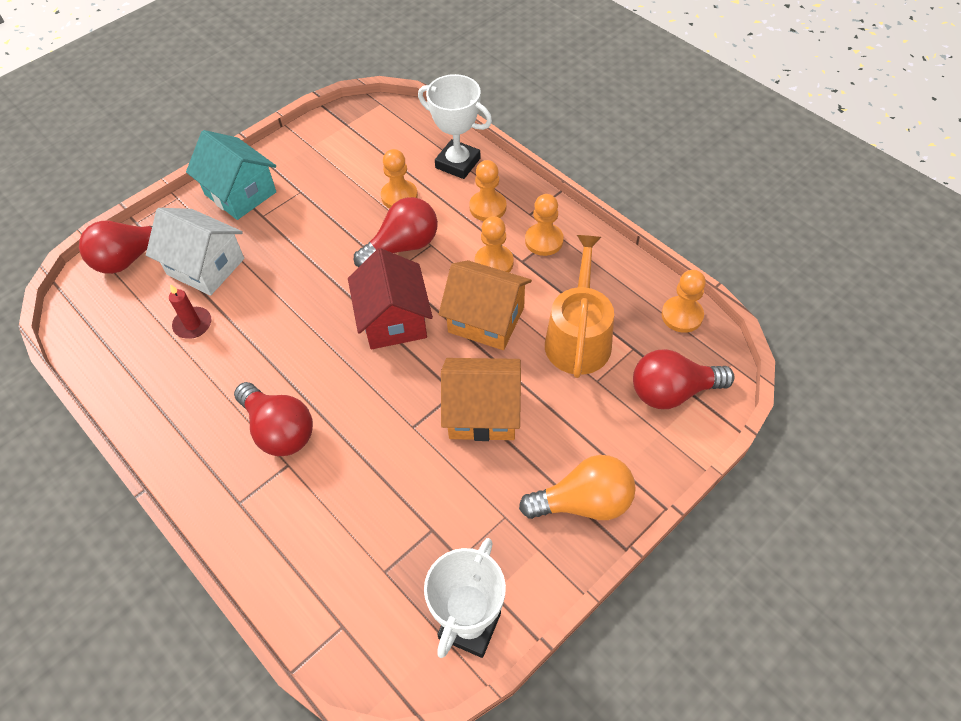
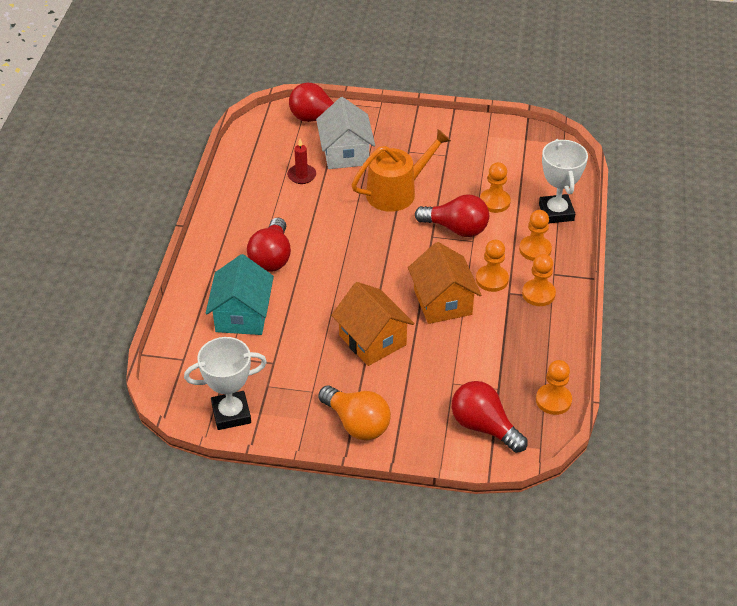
camera: 50 degrees right, 10 degrees down
(240, 193) = (414, 130): turquoise house -> turquoise house (242, 315)
(393, 320) = (396, 259): red house -> none
(578, 337) = (477, 355): orange watering can -> orange watering can (396, 192)

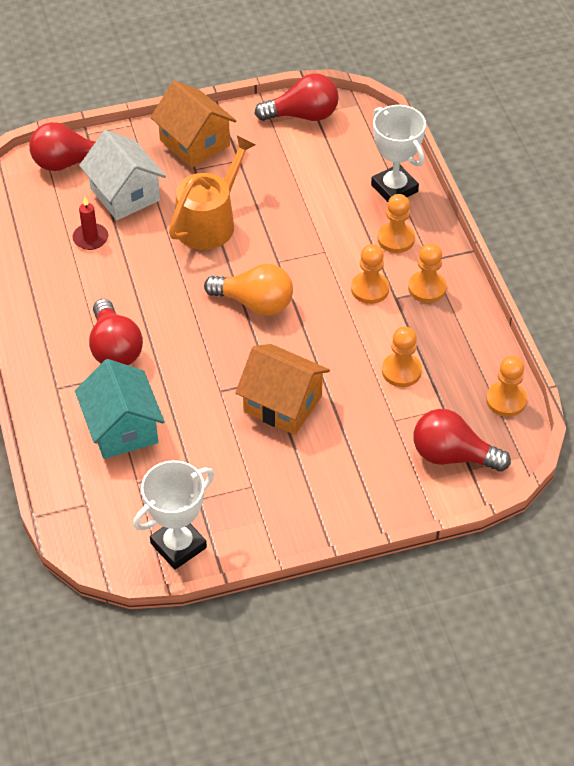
camera: 25 degrees left, 5 degrees up
(357, 423) = (320, 503): orange light bulb -> orange light bulb (255, 303)
(442, 302) = (332, 333): orange house -> orange house (194, 143)
(456, 228) = (299, 243): red light bulb -> red light bulb (303, 115)
(494, 202) = (323, 198): orange pawn -> orange pawn (401, 371)

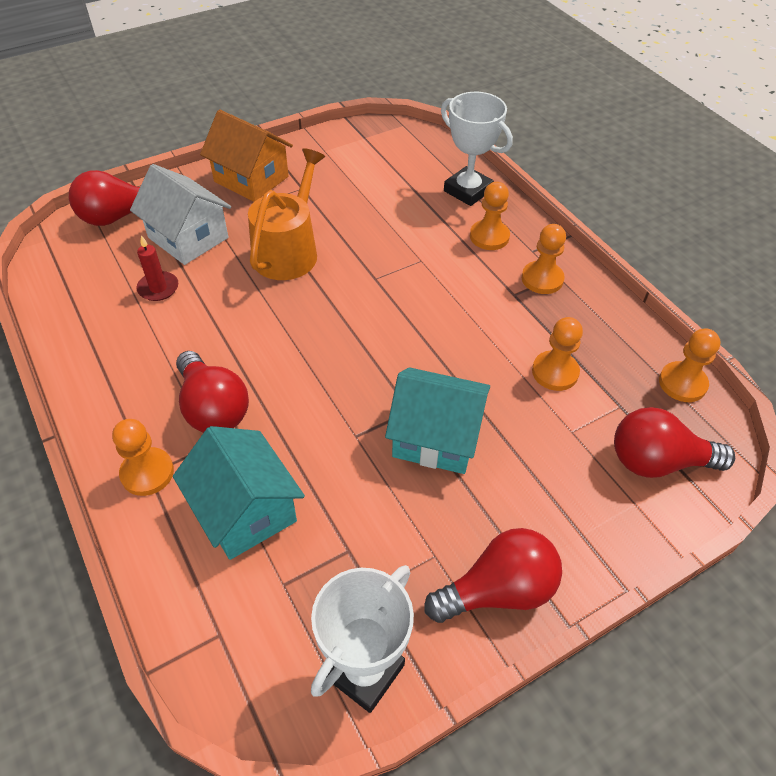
camera: 15 degrees left, 0 degrees up
(255, 303) = (364, 326): orange light bulb -> none
(283, 404) = (436, 437): orange house -> turquoise house
(303, 115) = (353, 141): red light bulb -> red light bulb (498, 590)
(370, 289) = (483, 290): orange pawn -> orange pawn (147, 473)

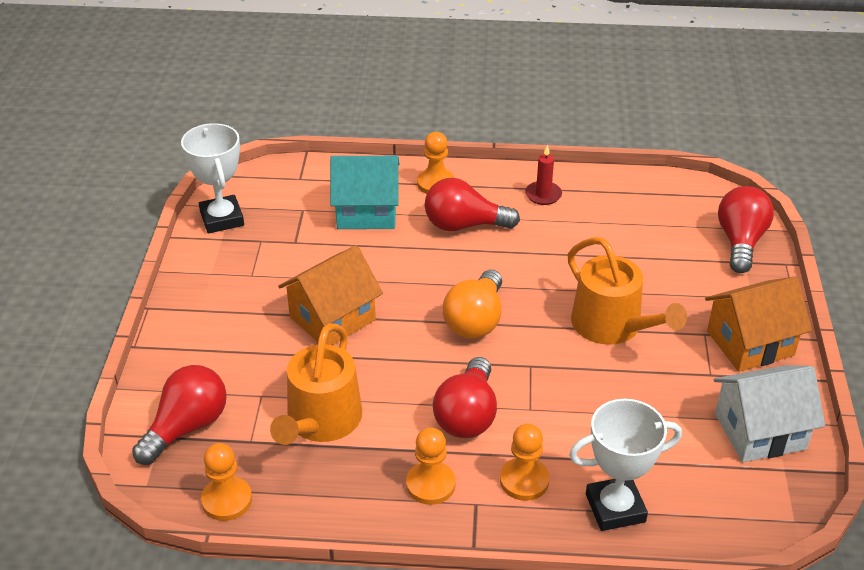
camera: 125 degrees right, 10 degrees down
(158, 288) = (619, 237): red candle -> red candle (543, 195)
(188, 238) = (678, 272): white house -> white house (760, 431)
(350, 333) = (475, 320): none -> orange light bulb
(436, 437) = (332, 318): turquoise house -> orange house
(498, 590) = (201, 290): red light bulb -> red light bulb (467, 415)
(555, 372) = (321, 421): orange pawn -> orange watering can

